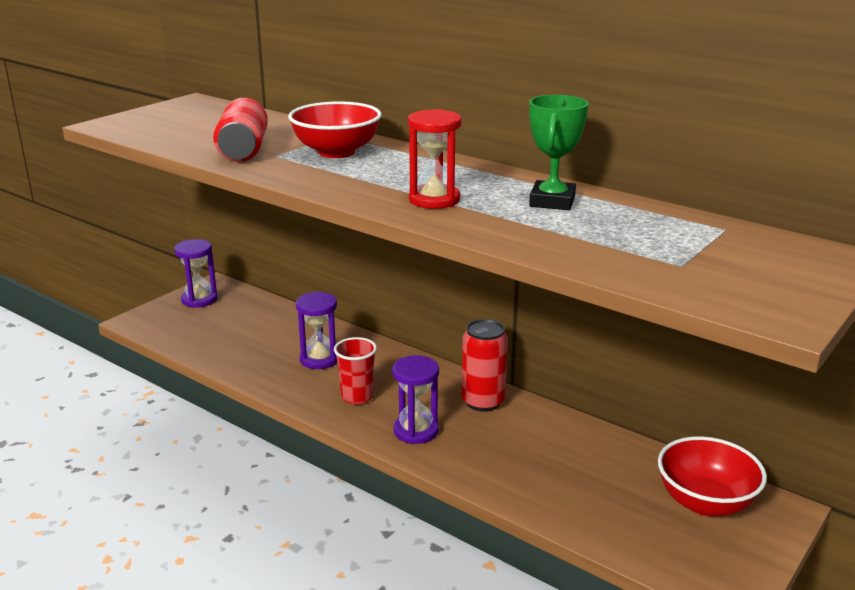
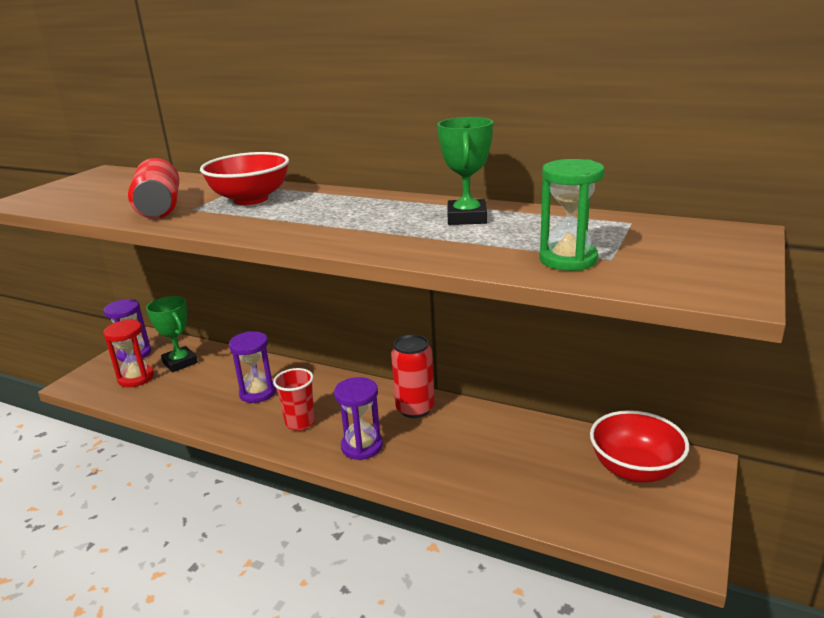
camera: 10 degrees left, 0 degrees up
(245, 315) = (180, 362): none -> green trophy
(434, 200) = (357, 230): red hourglass -> red hourglass (136, 378)
(635, 260) = (568, 260): none -> green hourglass

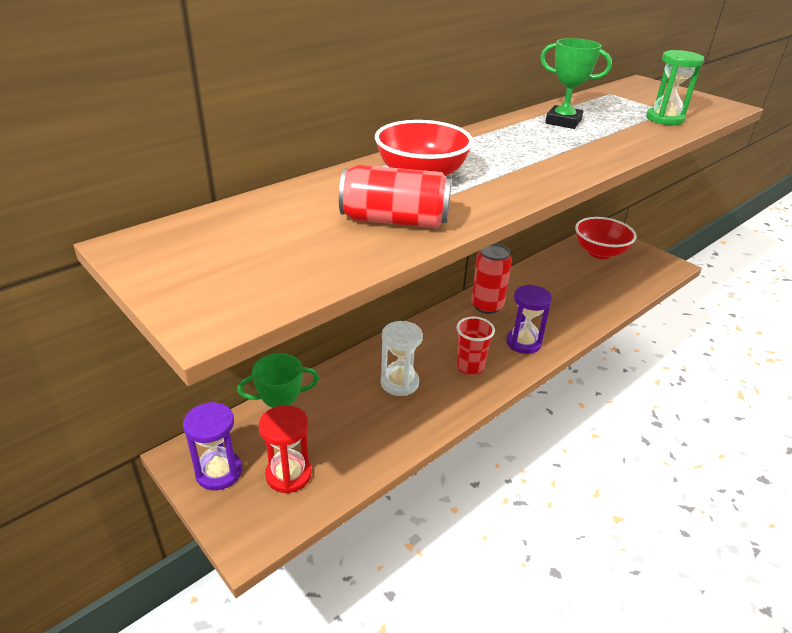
camera: 70 degrees left, 10 degrees up
(257, 393) = (399, 383): purple hourglass -> white hourglass

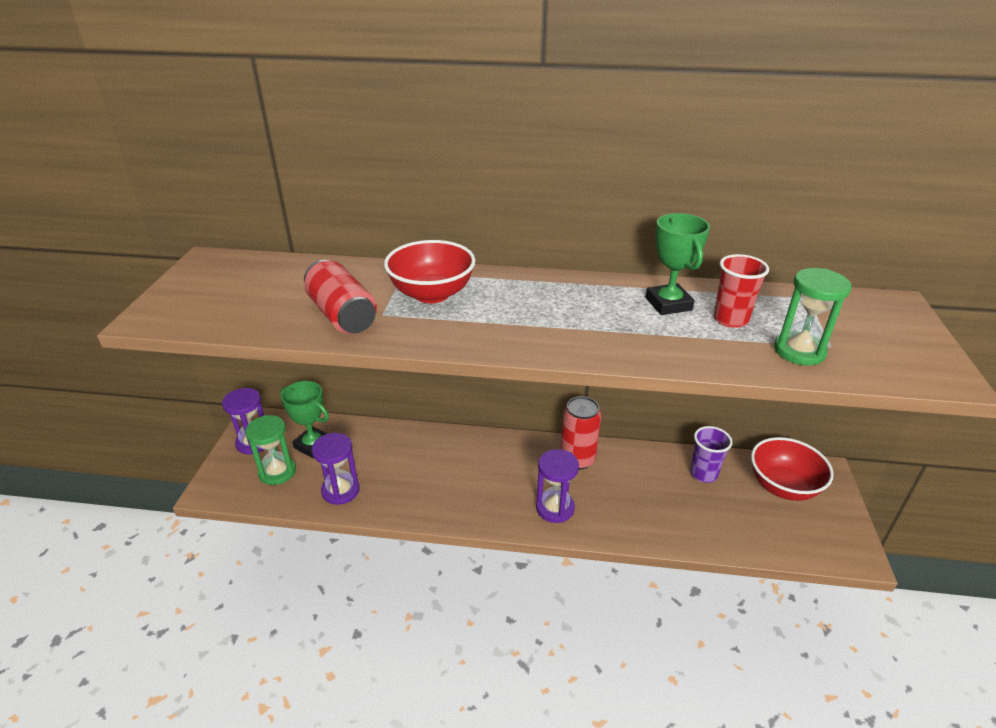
camera: 50 degrees right, 0 degrees up
(288, 475) = (277, 472): red hourglass -> green hourglass
(370, 443) = (340, 490): none -> purple hourglass
(399, 383) = (419, 467): white hourglass -> none
(470, 367) = (482, 494): red cup -> red cup (730, 319)
(559, 270) = (703, 474): none -> purple cup

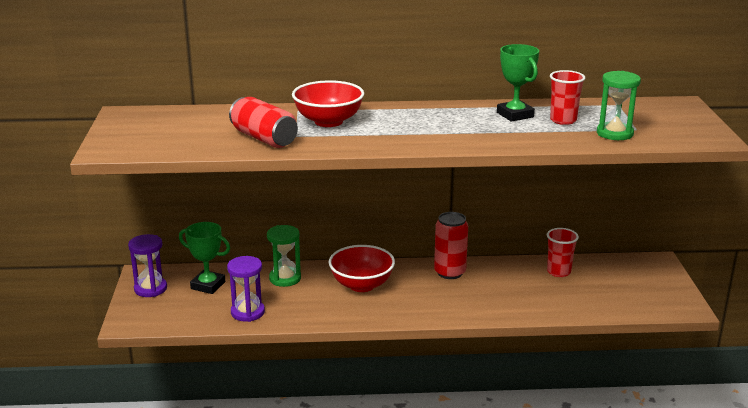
camera: 10 degrees left, 10 degrees down
(277, 472) = (183, 306): green hourglass -> green hourglass (285, 278)
(555, 508) = (440, 305): purple hourglass -> none
(703, 474) = (559, 272): purple cup -> red cup
(783, 486) = (625, 273): red bowl -> red bowl (361, 285)

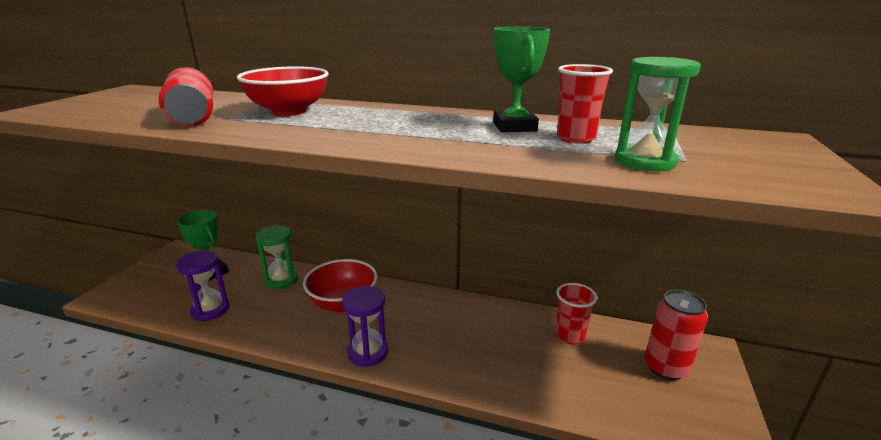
camera: 20 degrees right, 0 degrees up
(150, 289) = (164, 265): purple hourglass -> purple hourglass (368, 352)
(450, 272) = (444, 309): red can -> red can (666, 367)

